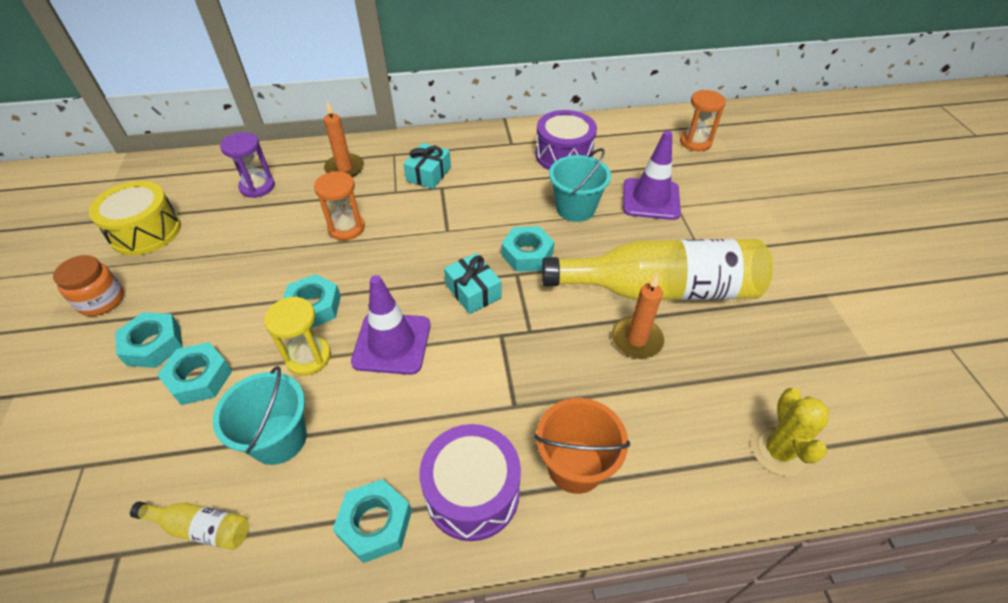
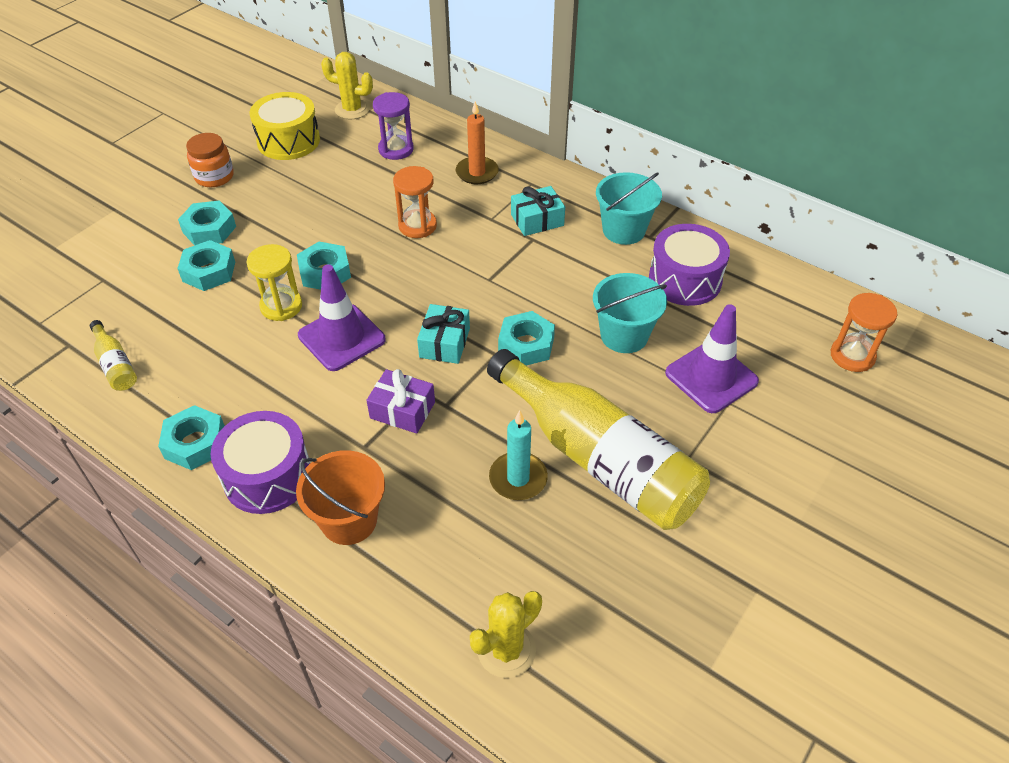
camera: 45 degrees right, 0 degrees up
(179, 179) = (352, 110): none -> yellow cactus
(279, 439) = (206, 346): turquoise bucket -> turquoise bucket (623, 230)
(506, 358) = (402, 410): none -> purple gift
(636, 340) = (518, 478): orange candle -> turquoise candle

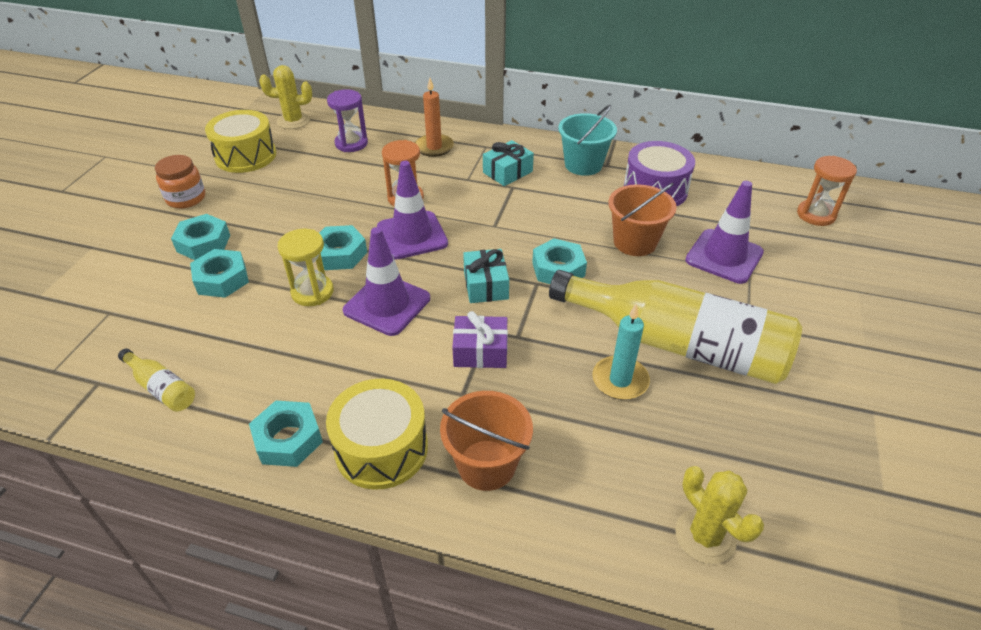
camera: 20 degrees left, 5 degrees down
(267, 476) = (381, 448): purple drum -> yellow drum
(402, 270) = (412, 235): none -> purple traffic cone
(506, 650) = (705, 536): yellow cactus -> yellow cactus turned 60 degrees counterclockwise
(624, 335) = (635, 242): turquoise bucket -> orange bucket

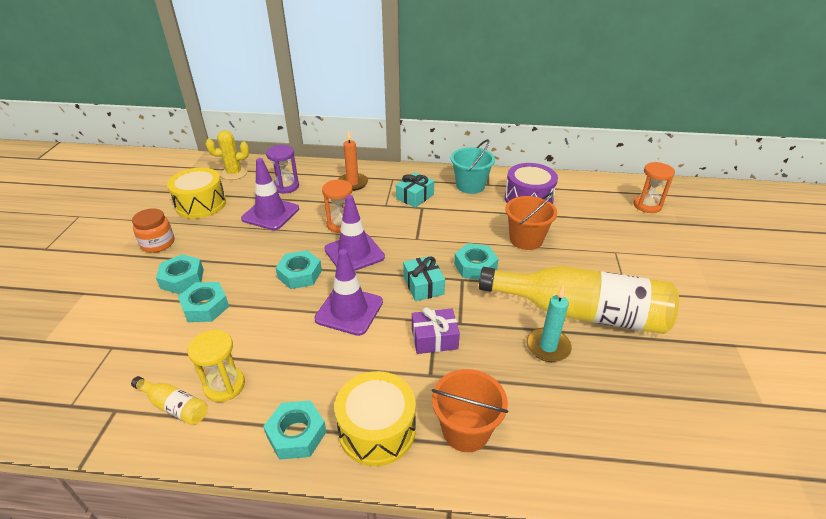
camera: 10 degrees left, 5 degrees down
(312, 292) = (285, 308): yellow hourglass -> yellow hourglass (224, 385)
(705, 536) = (649, 461): yellow cactus -> none
(724, 256) = (593, 243): purple traffic cone -> purple traffic cone (270, 214)

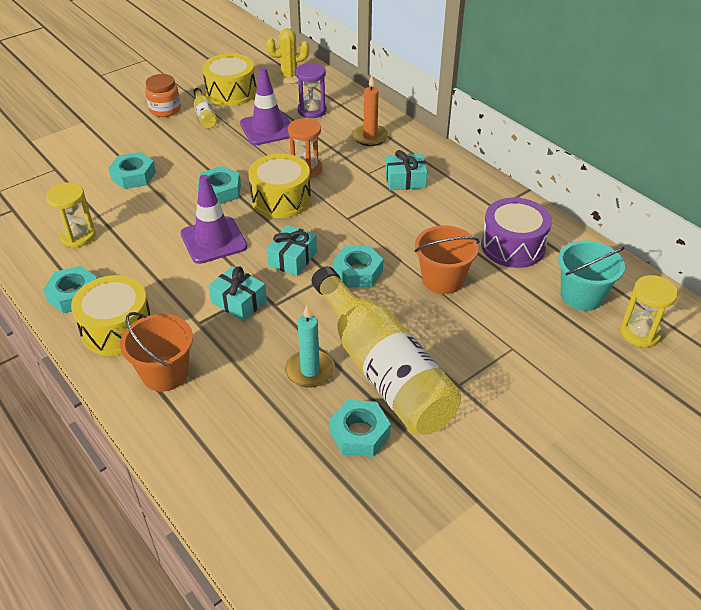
camera: 45 degrees right, 5 degrees up
(174, 406) = (40, 229): yellow bottle -> yellow bottle (204, 115)
(182, 279) = (146, 146): turquoise nut -> turquoise nut (359, 433)
(234, 173) = (289, 77): yellow cactus -> yellow cactus turned 45 degrees counterclockwise
(354, 253) = (281, 199): purple traffic cone -> yellow drum
(434, 338) = (239, 302): purple gift -> turquoise gift
(470, 186) = (475, 199): turquoise bucket -> turquoise bucket (581, 296)
(647, 205) = (640, 333): orange hourglass -> yellow hourglass

